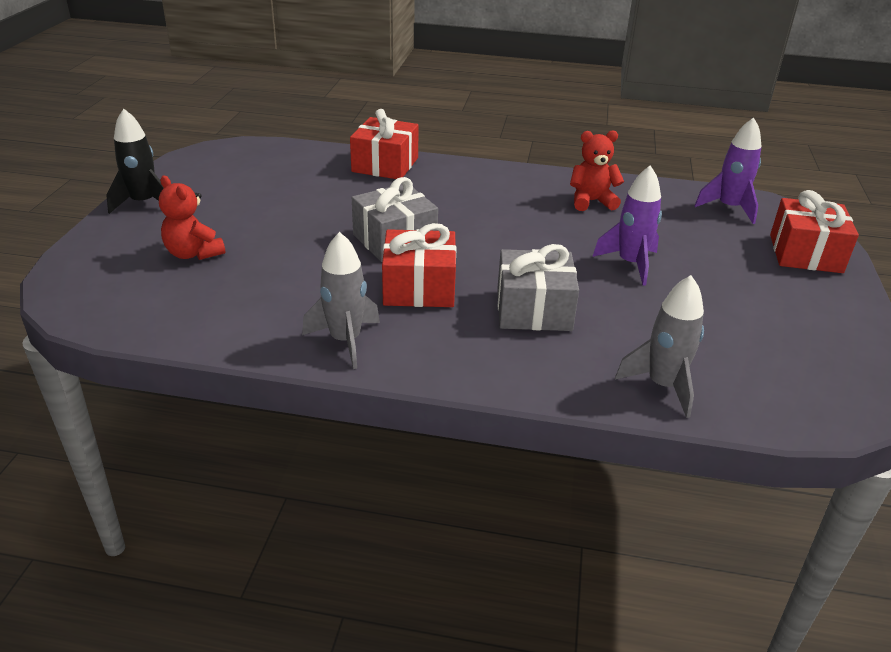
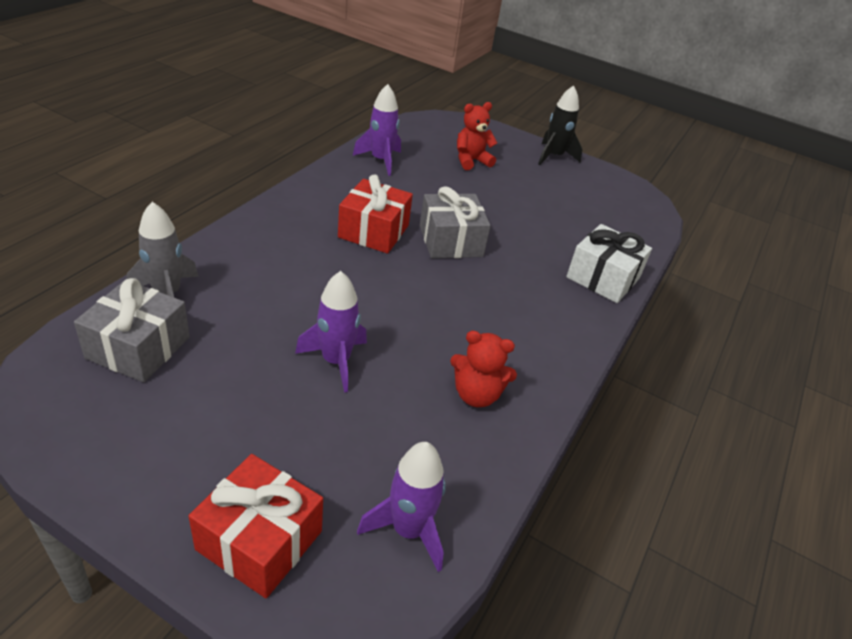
camera: 105 degrees right, 5 degrees up
(240, 319) = (380, 160): none -> purple rocket
(345, 341) = (330, 187): grey rocket -> none
(385, 165) = (603, 278): red gift -> white gift
(533, 309) = (307, 272): grey gift -> grey gift (138, 348)
(591, 201) = (476, 395): red teddy bear -> red teddy bear turned 90 degrees clockwise

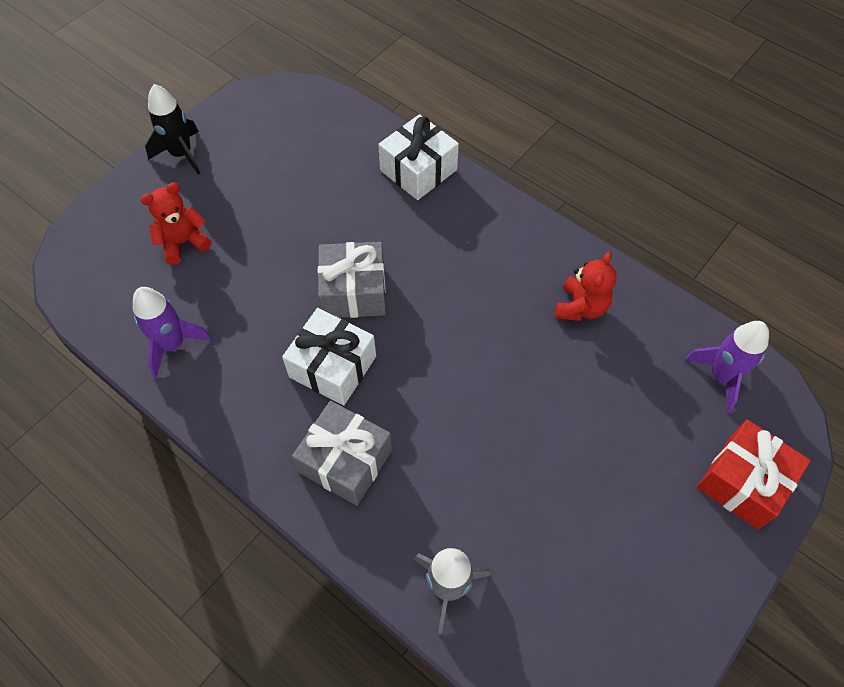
camera: 75 degrees left, 20 degrees up
(138, 348) = (535, 607): grey gift -> grey gift (345, 461)
(335, 361) = (546, 418): purple rocket -> none
(373, 231) = (333, 367): red gift -> white gift
(471, 161) = (183, 242): red teddy bear -> red teddy bear turned 75 degrees clockwise

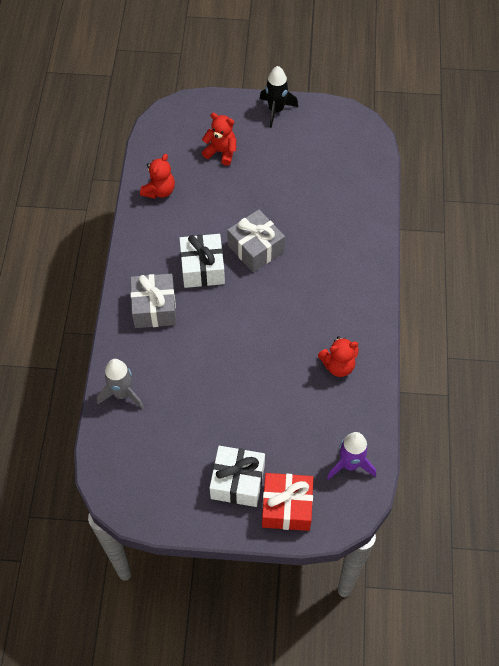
camera: 55 degrees right, 0 degrees up
(173, 344) = (159, 191): purple rocket -> red teddy bear
(418, 170) = (366, 227): white gift -> white gift (237, 482)

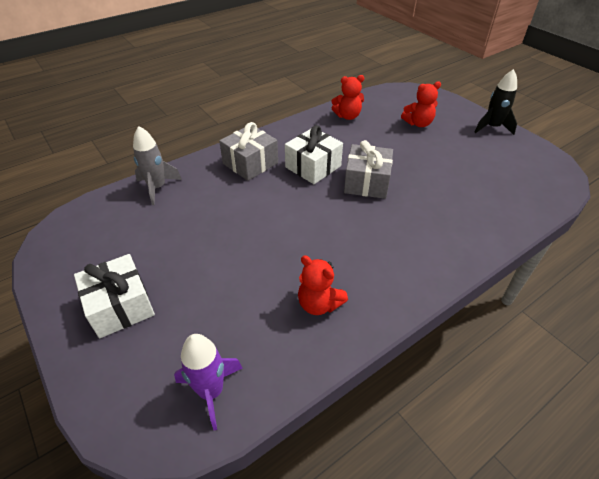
camera: 50 degrees right, 15 degrees down
(221, 152) = (418, 123): red teddy bear -> red teddy bear turned 90 degrees clockwise
(287, 507) = (115, 365): red gift -> none

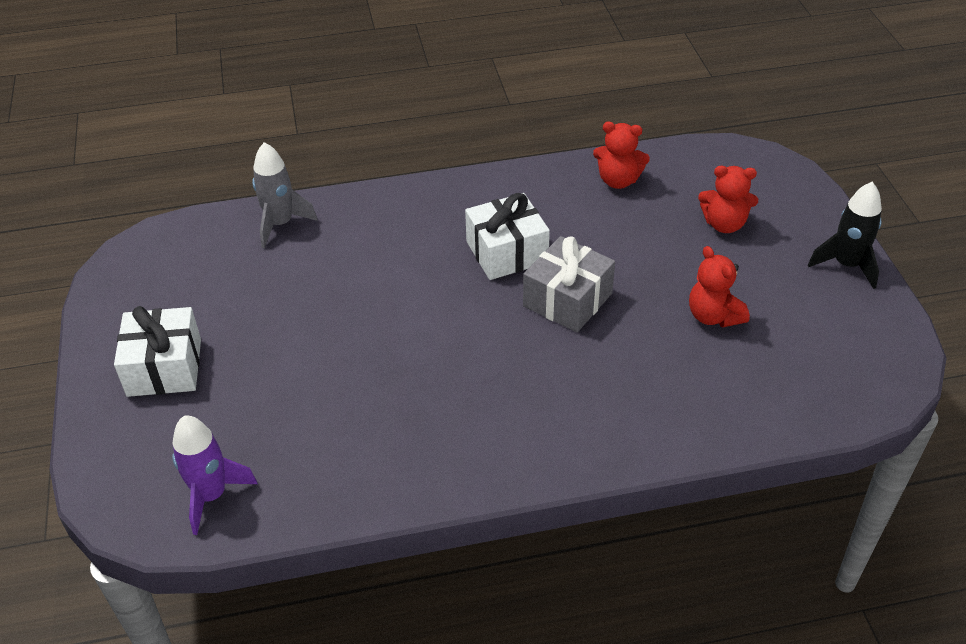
camera: 25 degrees right, 0 degrees up
(250, 163) = (422, 221): grey gift -> none
(319, 304) = (388, 444): red teddy bear -> red teddy bear (713, 316)

